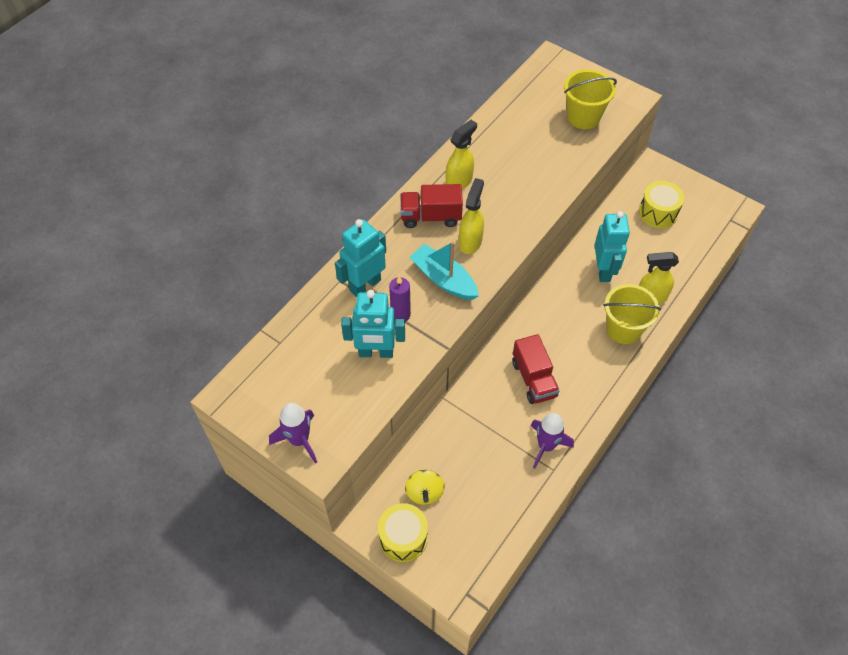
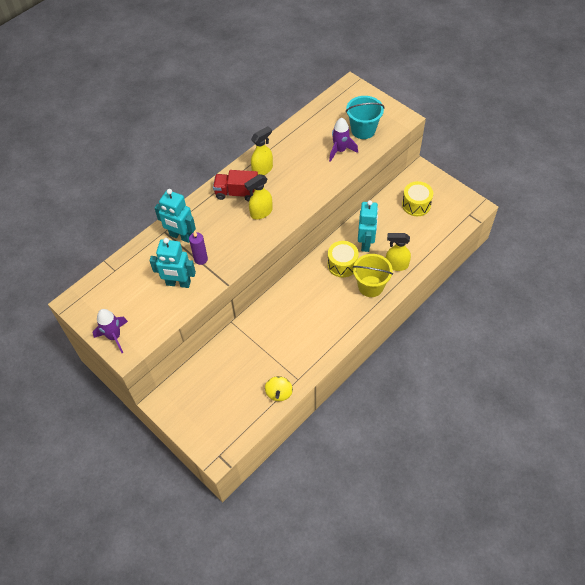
camera: 10 degrees right, 0 degrees up
(365, 285) = (180, 236): turquoise robot -> turquoise robot turned 120 degrees counterclockwise
(403, 538) = (183, 413): yellow drum -> yellow drum (342, 264)
(424, 492) = (204, 385): yellow spinning top -> yellow spinning top (279, 393)
(443, 279) = (236, 237): turquoise boat -> none
(470, 241) = (261, 212): yellow spray bottle -> yellow spray bottle turned 150 degrees counterclockwise
(534, 379) = (298, 315): red truck -> none
(546, 446) = (296, 362): purple rocket -> purple rocket (340, 150)
(583, 117) = (363, 130): yellow bucket -> turquoise bucket

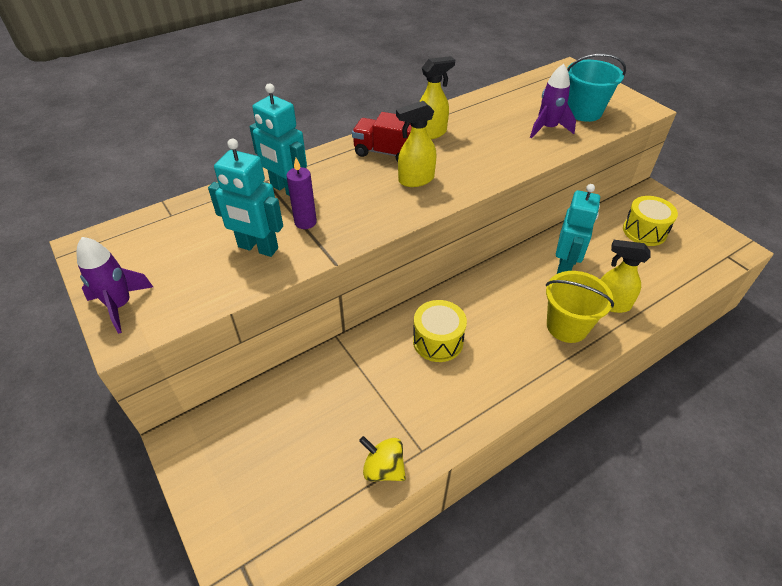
camera: 10 degrees right, 10 degrees down
(279, 393) = (383, 468): yellow spinning top -> yellow spinning top turned 105 degrees clockwise
(342, 264) = (525, 288): yellow drum -> yellow drum (438, 341)

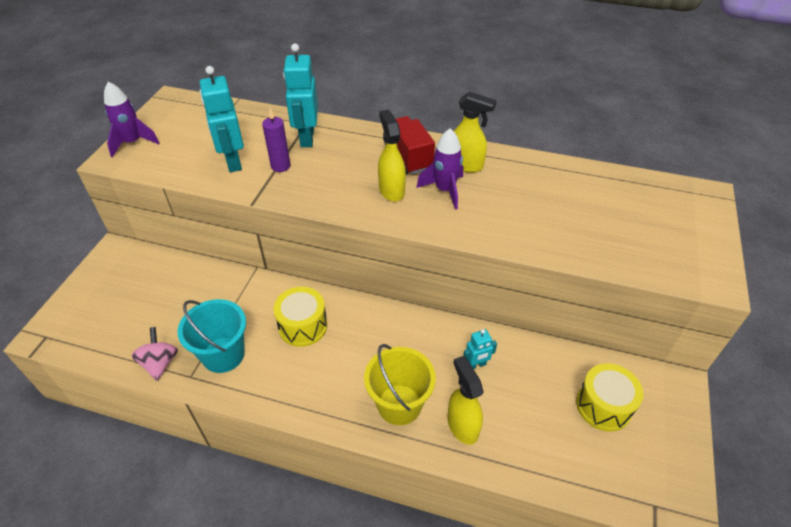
camera: 50 degrees right, 0 degrees up
(383, 468) = (160, 363): yellow spinning top -> pink spinning top
(415, 180) = (391, 190): yellow spray bottle -> yellow spray bottle turned 45 degrees clockwise
(548, 128) = (571, 229): purple rocket -> purple rocket (444, 190)
(565, 266) = (476, 365): turquoise robot -> turquoise robot, size x0.52
(584, 112) = (637, 240): turquoise bucket -> turquoise bucket (223, 355)

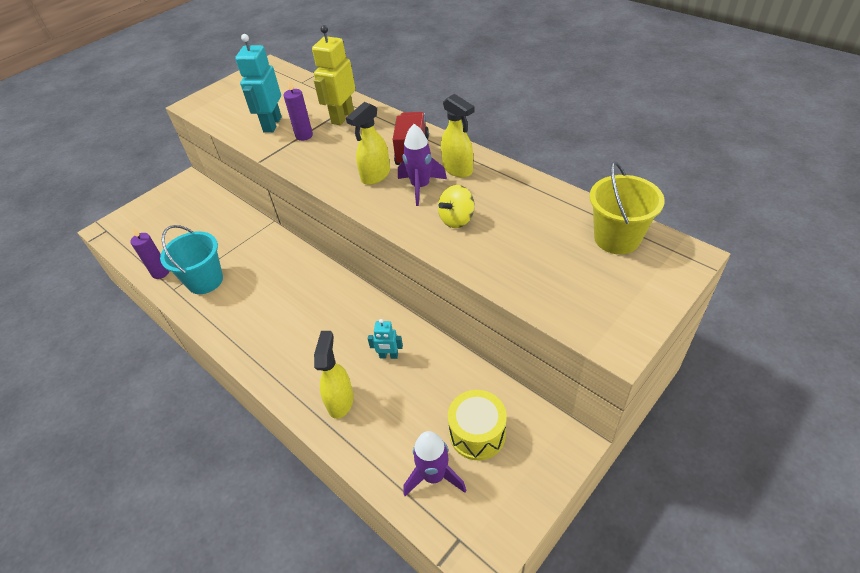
camera: 30 degrees right, 0 degrees up
(133, 143) = (215, 95): purple rocket -> purple rocket (434, 476)
(160, 363) = (160, 272): pink spinning top -> purple candle
(303, 326) = (275, 277): yellow drum -> none
(306, 138) = (342, 117): turquoise robot -> yellow robot
(391, 190) = (375, 176): yellow spray bottle -> yellow spray bottle turned 150 degrees counterclockwise
(399, 404) = (303, 365): yellow bucket -> yellow bucket (617, 238)
(503, 213) = (457, 219): none -> yellow spinning top

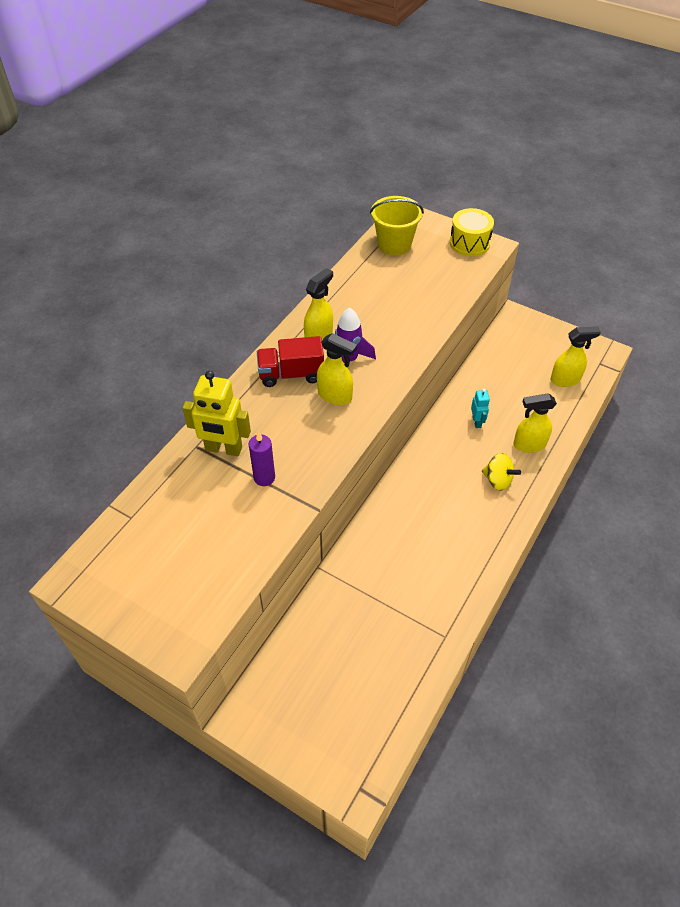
camera: 105 degrees left, 5 degrees up
(160, 272) = (423, 664): purple candle -> none
(205, 280) = (426, 606): turquoise bucket -> none
(272, 124) = (239, 520): turquoise robot -> none
(434, 476) = (565, 380): purple rocket -> yellow spray bottle
(457, 219) = (390, 330): yellow spinning top -> yellow spinning top (498, 480)
(477, 433) = (526, 361): yellow drum -> yellow drum (469, 243)

